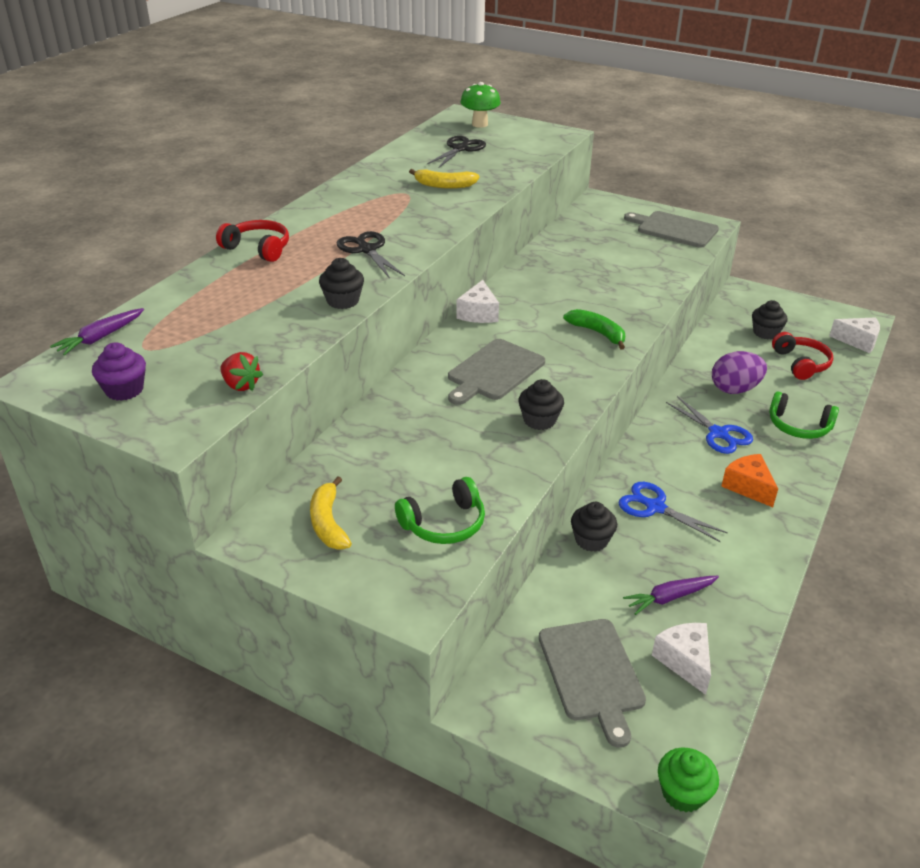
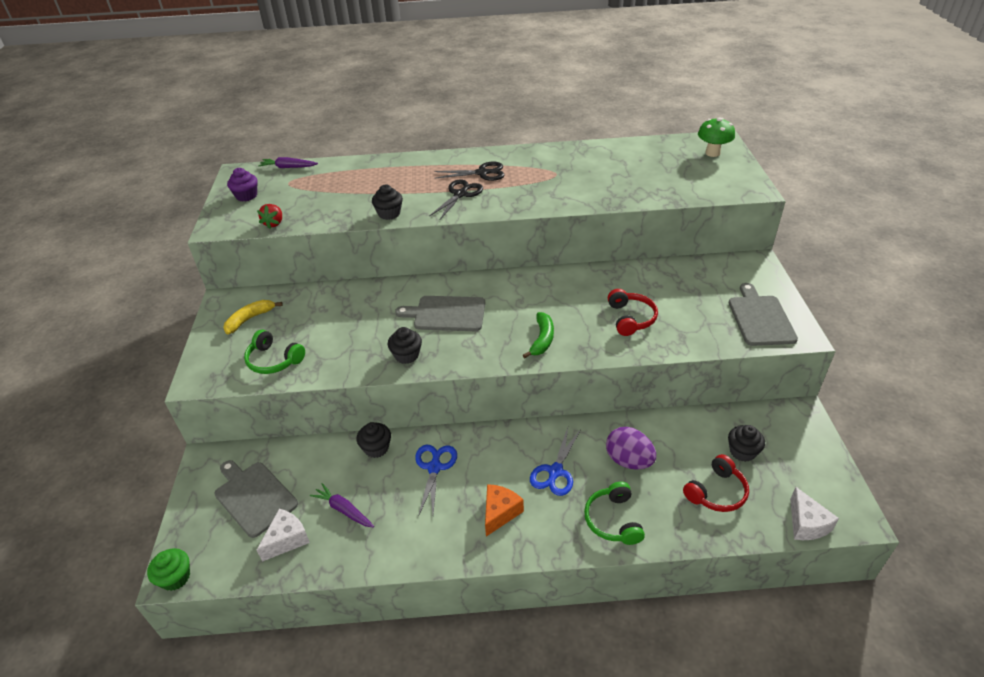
camera: 60 degrees right, 5 degrees up
(258, 249) = (423, 162): red headphones -> red headphones (630, 318)
(444, 185) = (587, 181): yellow banana -> none
(460, 149) = (656, 163): black scissors -> black scissors (482, 173)
(478, 313) = (512, 278): white cheese -> none
(592, 673) = (254, 497): grey cutting board -> grey cutting board turned 90 degrees clockwise

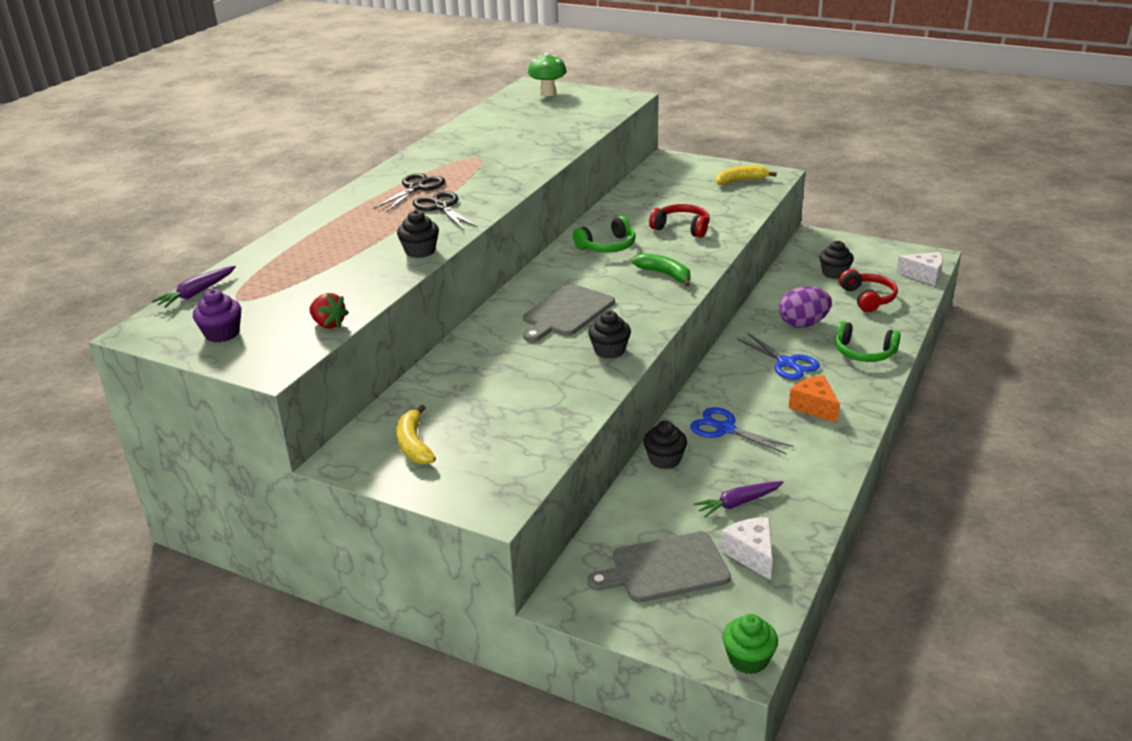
camera: 60 degrees left, 10 degrees down
(274, 360) = (521, 439): green headphones -> green headphones (607, 246)
(760, 318) = (740, 181): grey cutting board -> yellow banana

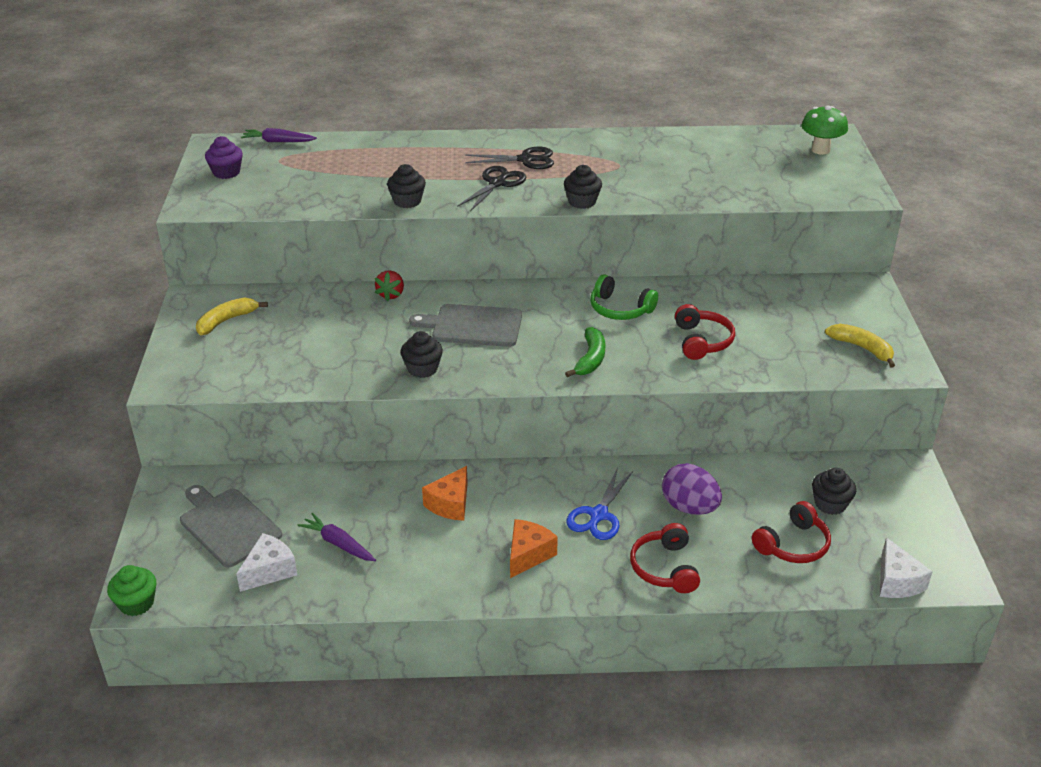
camera: 60 degrees right, 5 degrees up
(328, 324) = (263, 206): red strawberry -> red strawberry (391, 294)
(664, 459) = (378, 481): black cupcake -> black cupcake (582, 202)
(725, 429) = (450, 504): blue scissors -> orange cheese
(864, 353) = (665, 568): green headphones -> red headphones

